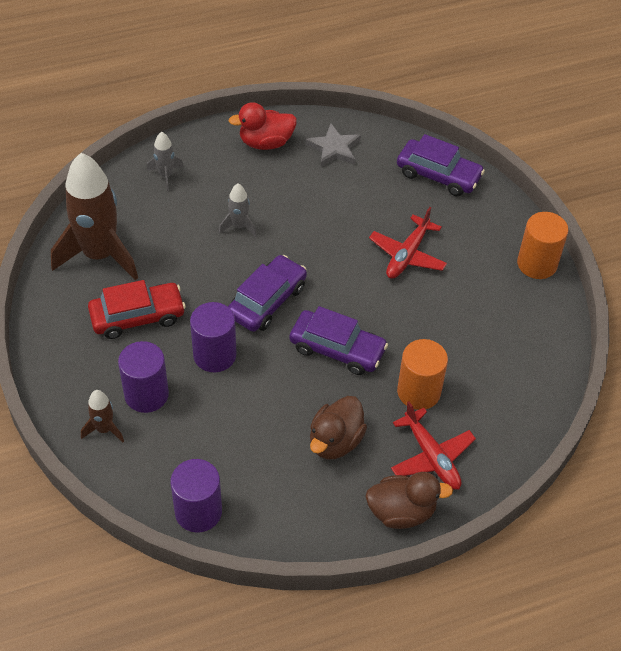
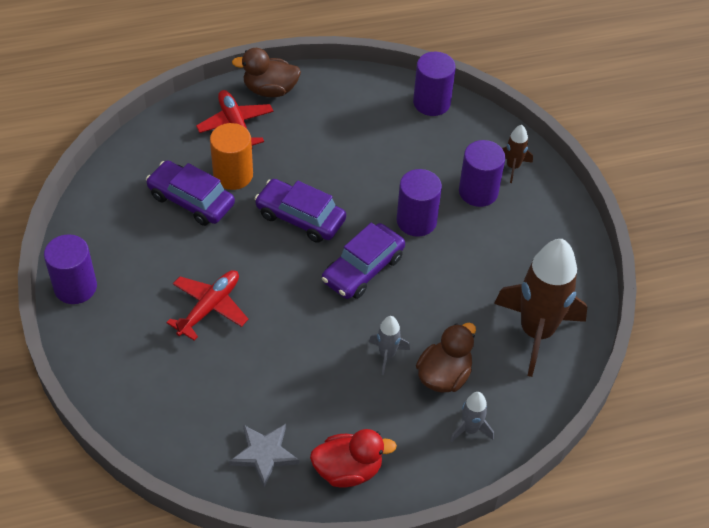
camera: 175 degrees left, 0 degrees up
(137, 316) = (491, 263): red car -> none
(335, 441) = (315, 142): brown duck -> brown duck (444, 375)
(438, 175) = (147, 406): purple car -> purple car (191, 200)
(537, 264) = (75, 287): orange cylinder -> purple cylinder

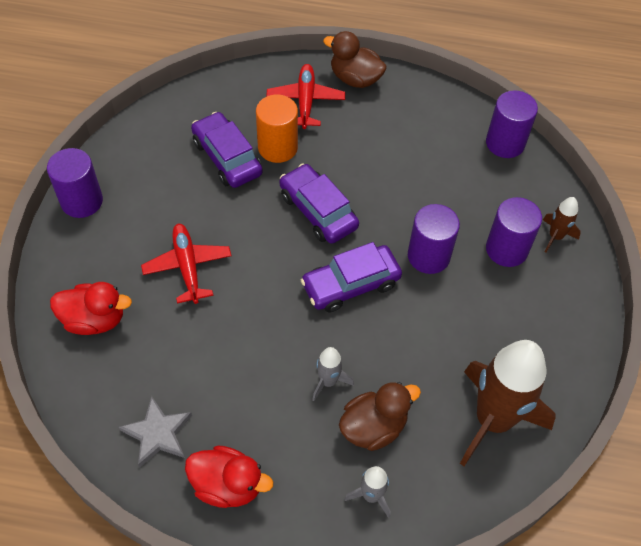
camera: 25 degrees right, 5 degrees up
(150, 384) = (94, 319): none -> red duck
(210, 307) = (187, 266): red plane -> red plane turned 75 degrees counterclockwise

